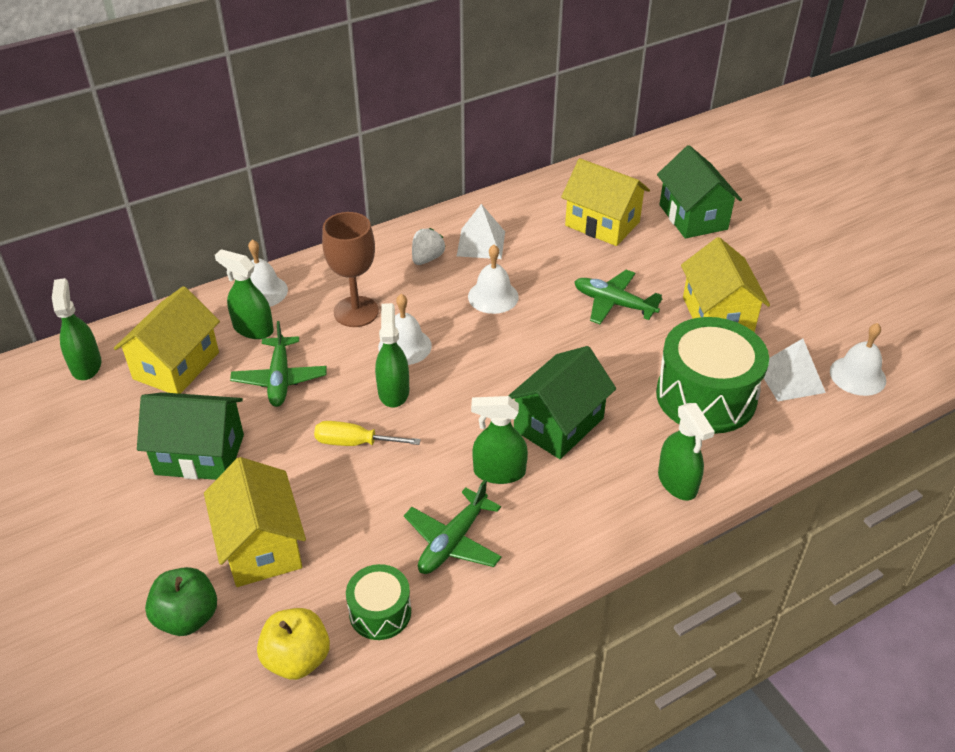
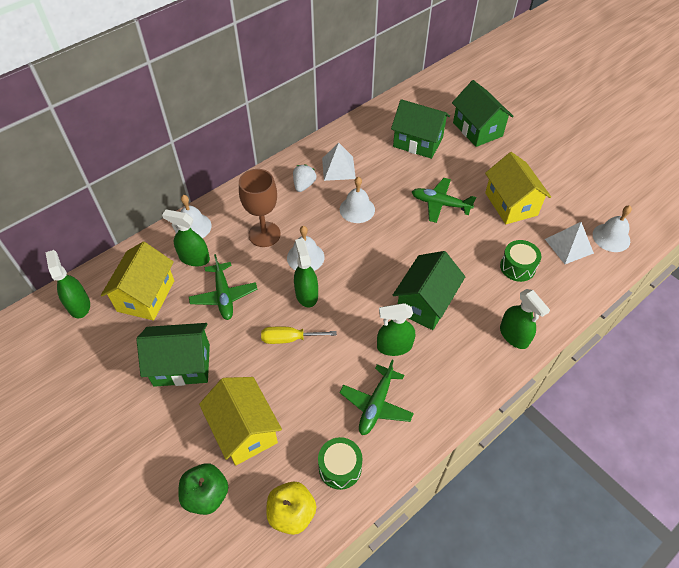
camera: 10 degrees left, 10 degrees up
(602, 224) = (418, 142): yellow house -> green house
(706, 396) = (517, 267): green drum -> green drum, size x0.52

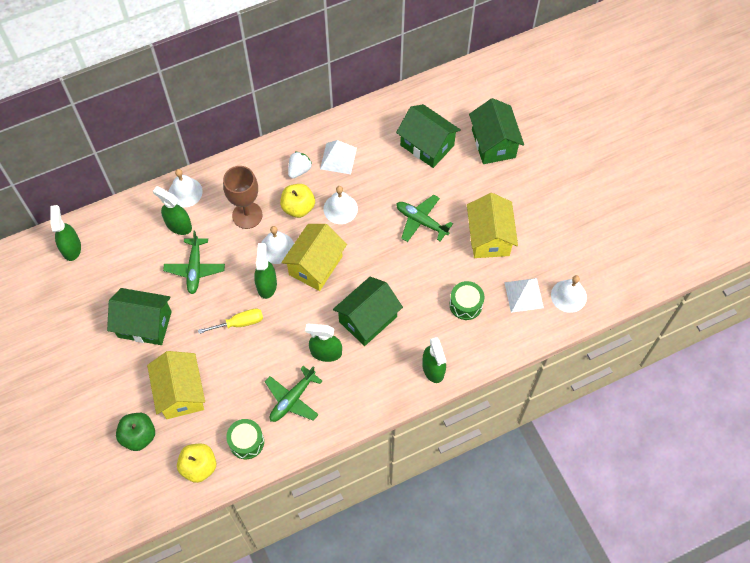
camera: 15 degrees right, 10 degrees up
(146, 296) = (129, 252): yellow house -> yellow house (315, 265)
(289, 338) = (239, 323): yellow screwdriver -> yellow screwdriver turned 150 degrees clockwise
(314, 217) = (298, 207): none -> yellow apple

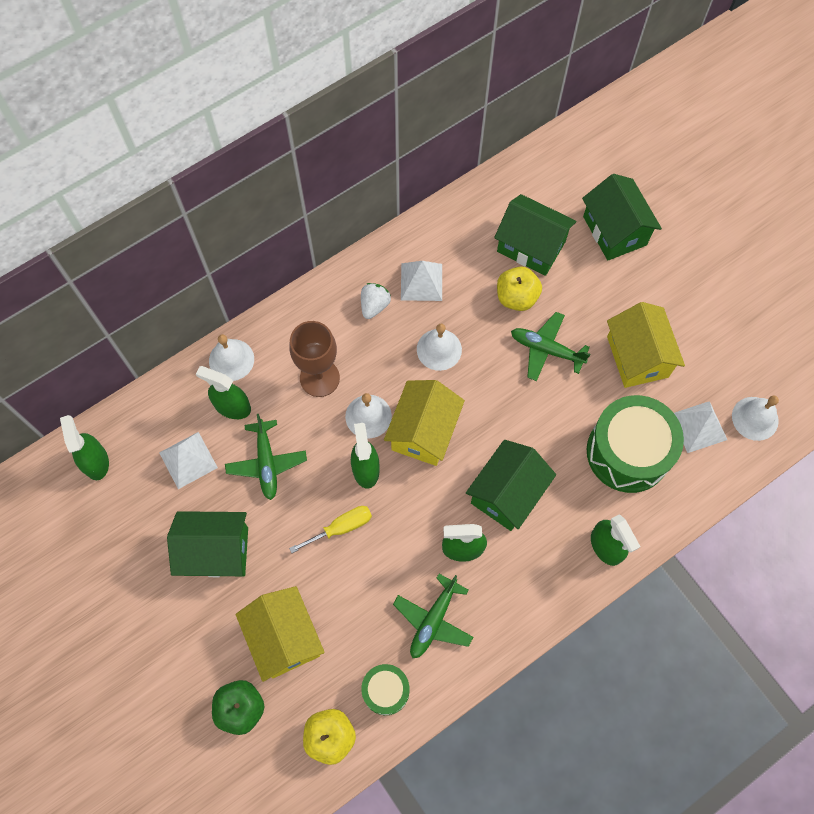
camera: 10 degrees left, 5 degrees up
(138, 257) = (188, 460): none -> white pyramid
(298, 207) = (384, 356): yellow apple -> yellow apple (516, 297)
(465, 304) = (628, 452): green drum -> green drum, size x1.93

